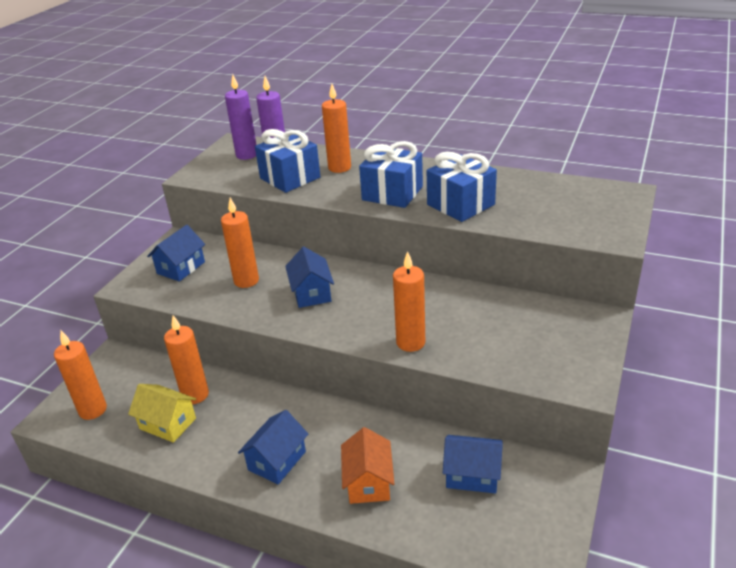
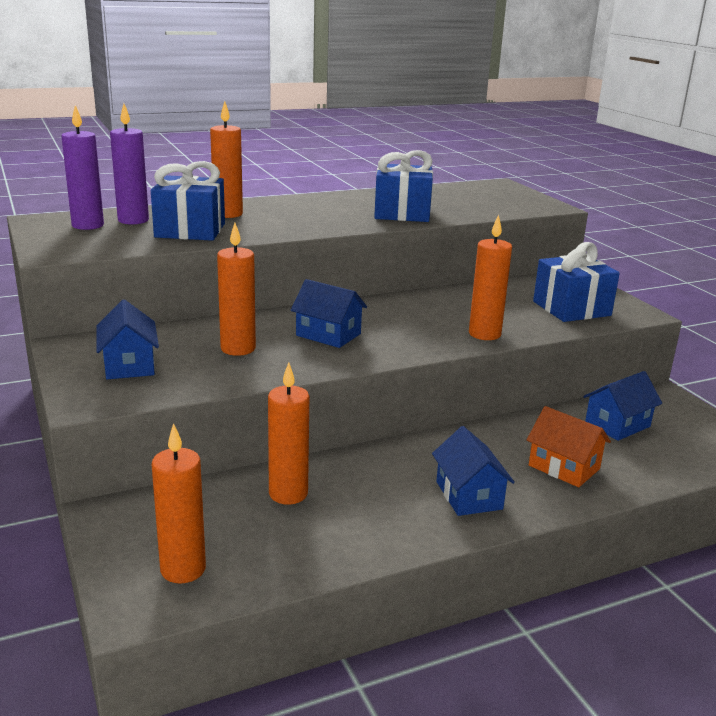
camera: 50 degrees left, 10 degrees down
(168, 423) = (304, 529): yellow house -> none
(392, 193) = (326, 219): blue gift -> blue gift (571, 308)

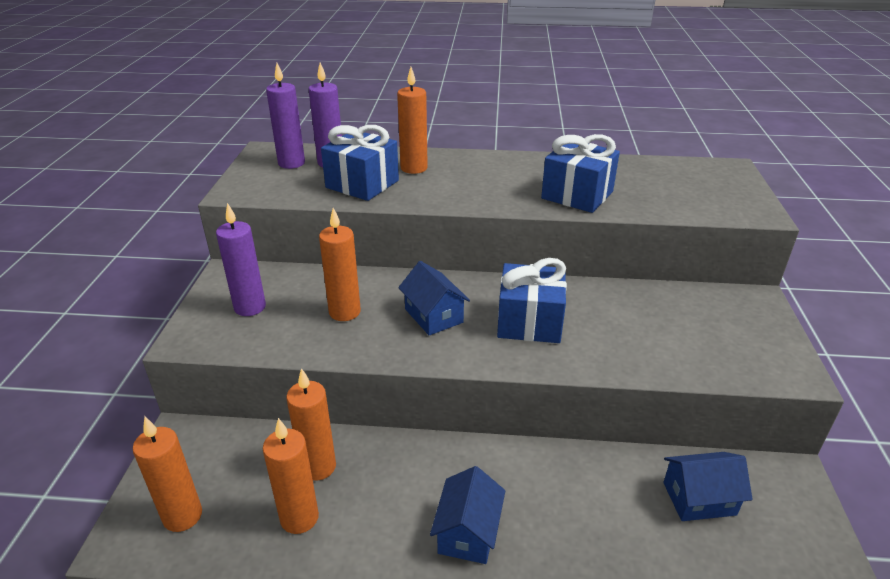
camera: 30 degrees right, 10 degrees up
(129, 365) = (250, 307): blue house -> purple candle
(484, 334) = (584, 356): orange candle -> orange candle (299, 518)
(564, 467) = (591, 534): orange house -> none
(571, 308) = (714, 345): blue gift -> blue gift (529, 322)

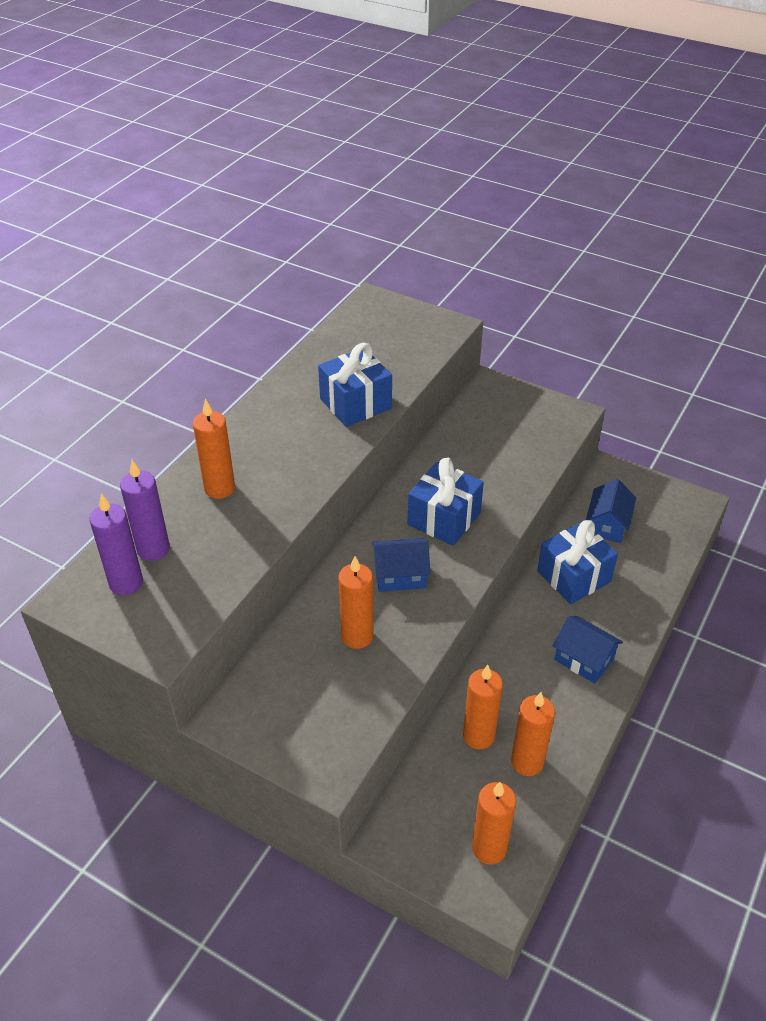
camera: 65 degrees left, 10 degrees up
(250, 307) = (303, 710): purple candle -> none
(362, 184) = (225, 537): blue gift -> blue gift (573, 576)

